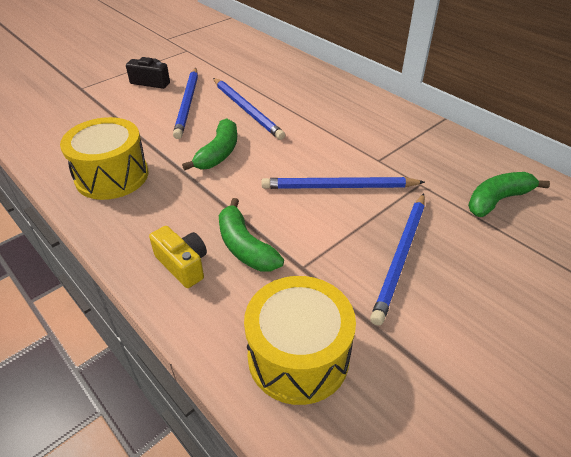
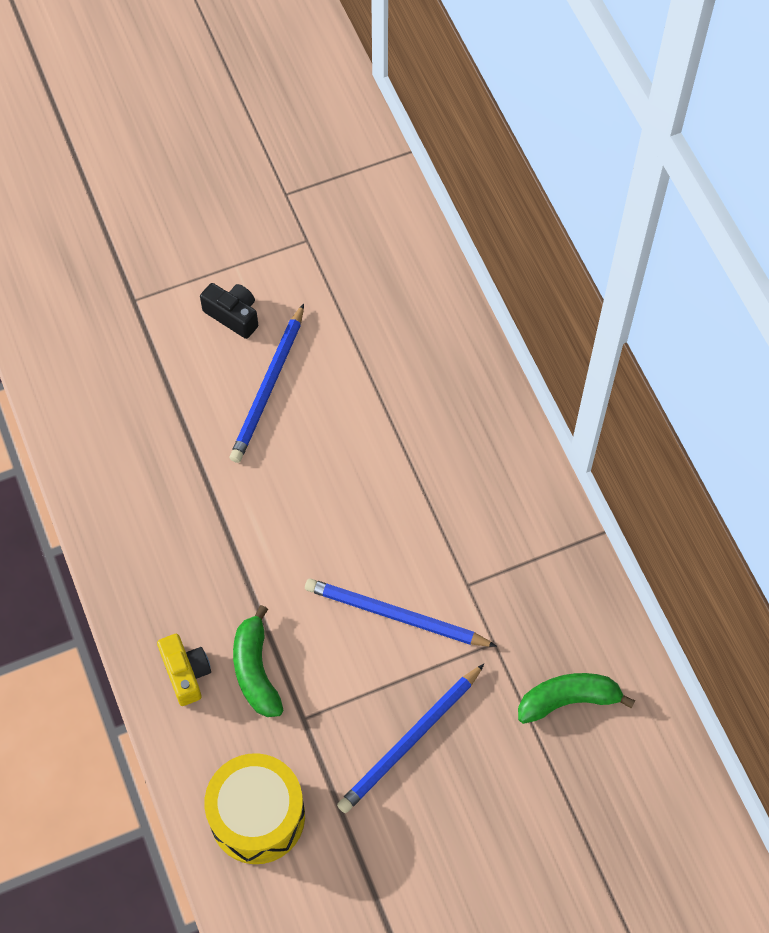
camera: 20 degrees right, 20 degrees up
(112, 176) = (141, 507): yellow drum -> none
(218, 153) = (277, 506): green banana -> none
(246, 110) = (343, 426): blue pencil -> none

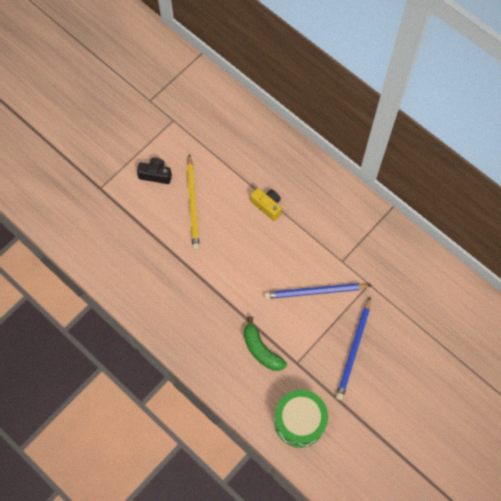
camera: 25 degrees left, 5 degrees up
(186, 673) = (227, 367): yellow camera -> yellow camera (267, 206)
(257, 816) = (299, 421): yellow drum -> green drum
(269, 386) = (193, 203): blue pencil -> yellow pencil
(568, 700) = (417, 296): green banana -> none

